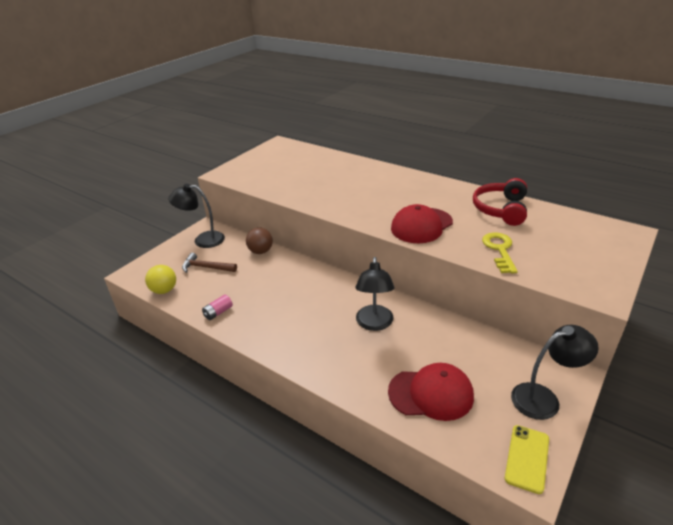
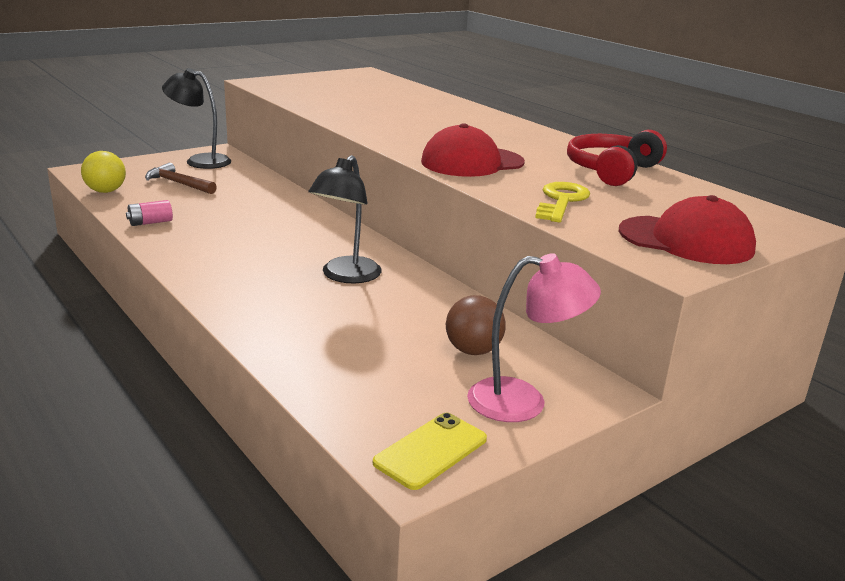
camera: 15 degrees right, 10 degrees down
(261, 251) = (263, 184): brown ball -> brown ball (473, 351)
(431, 394) = (355, 356): red cap -> red cap (686, 240)
(544, 398) = (523, 402): black lamp -> pink lamp

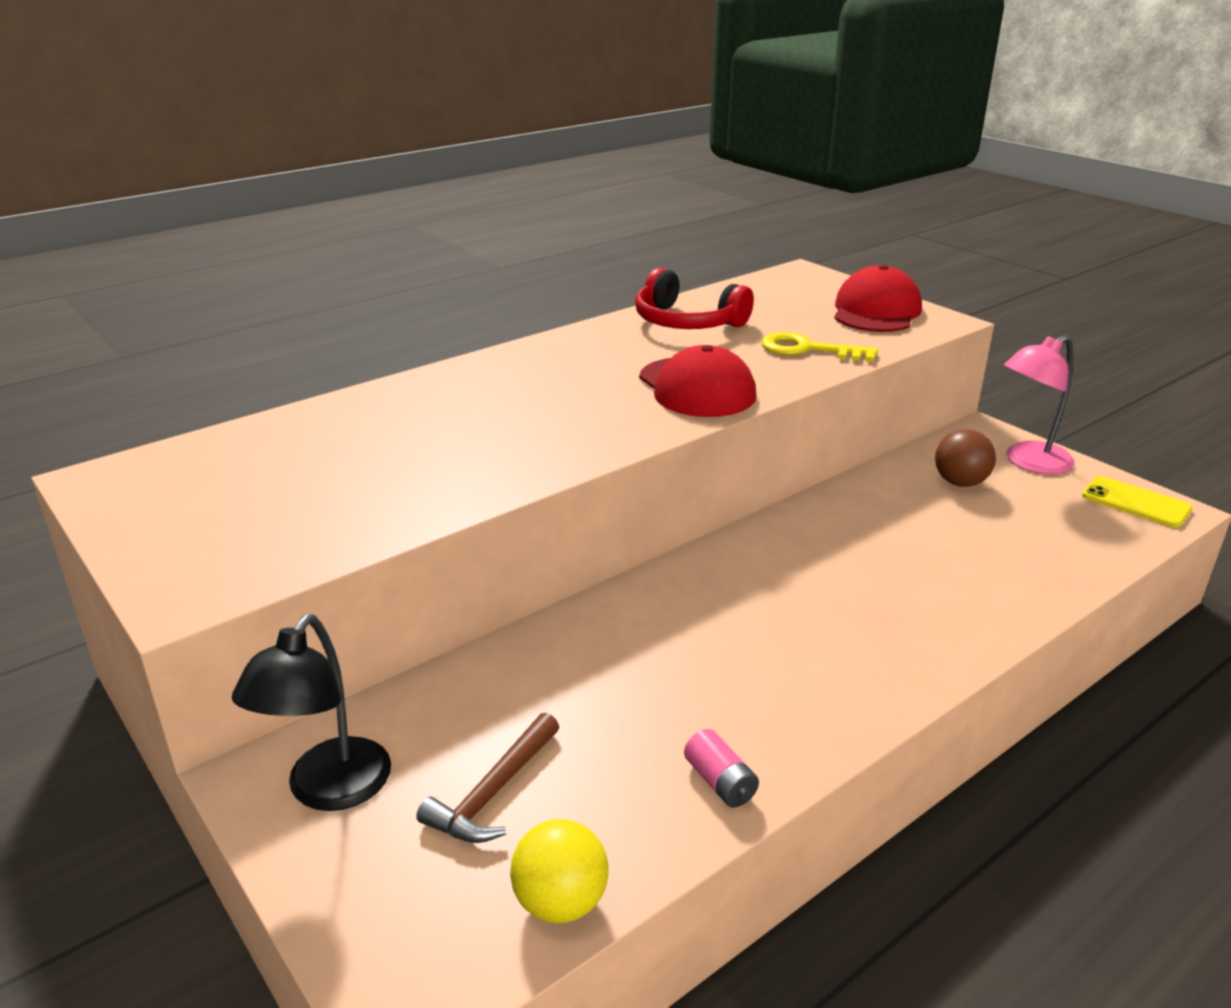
camera: 90 degrees left, 5 degrees up
(346, 276) = (835, 561): black lamp -> none
(523, 402) = (1029, 462): pink lamp -> pink lamp turned 120 degrees counterclockwise

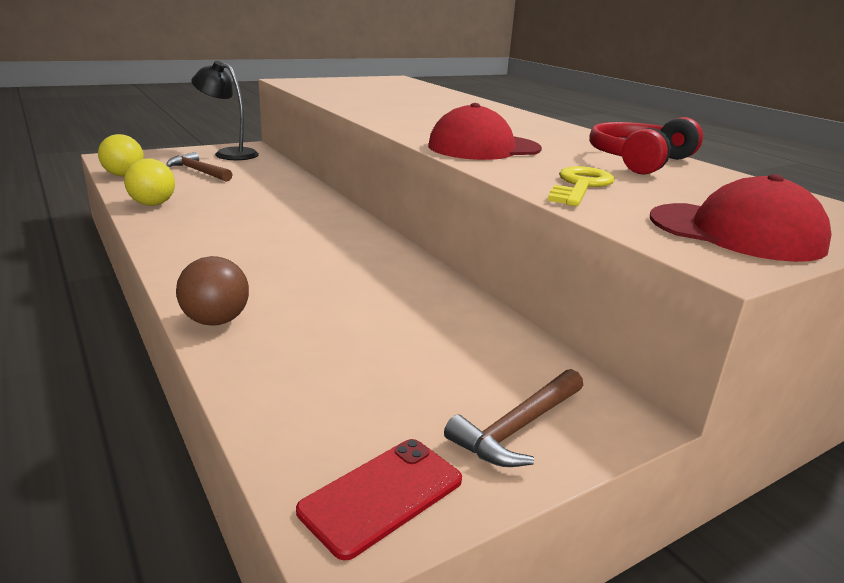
camera: 95 degrees right, 5 degrees down
(720, 782) = (153, 204): pink battery -> yellow ball
(960, 483) = (463, 356): brown ball -> brown ball (216, 321)
(1029, 462) = (518, 428): pink lamp -> brown hammer
(1135, 502) = (382, 495): yellow phone -> red phone

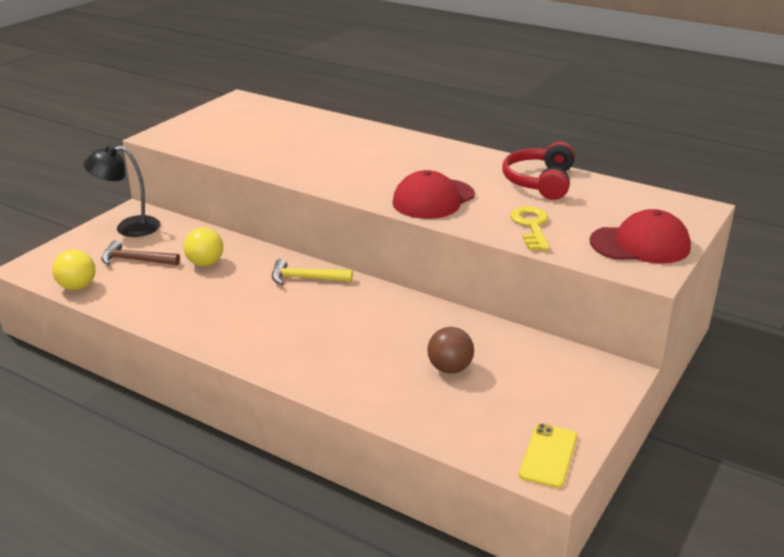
camera: 25 degrees left, 5 degrees up
(153, 204) = (156, 312): yellow ball -> yellow ball (205, 263)
(216, 321) = (349, 395): brown ball -> brown ball (449, 368)
(325, 216) = (306, 278): none -> yellow hammer
(382, 495) = (548, 455): red phone -> yellow phone
(518, 428) = (577, 398): brown hammer -> none

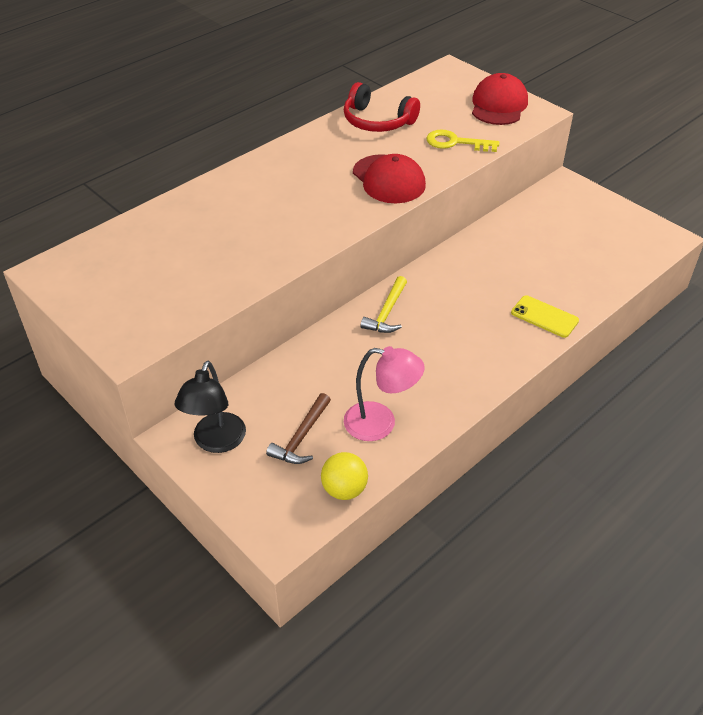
camera: 75 degrees left, 15 degrees up
(154, 294) = (380, 423): none -> pink lamp
(205, 263) = (331, 380): yellow ball -> none
(449, 368) = (547, 255): brown ball -> none
(548, 455) = (650, 233): yellow phone -> yellow phone (544, 317)

